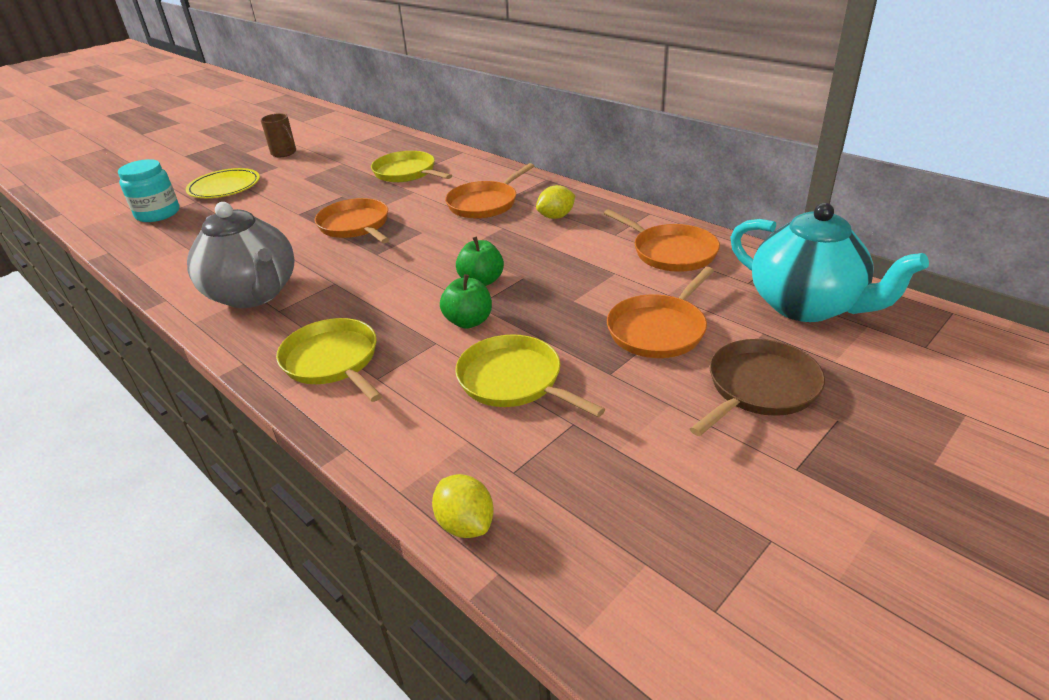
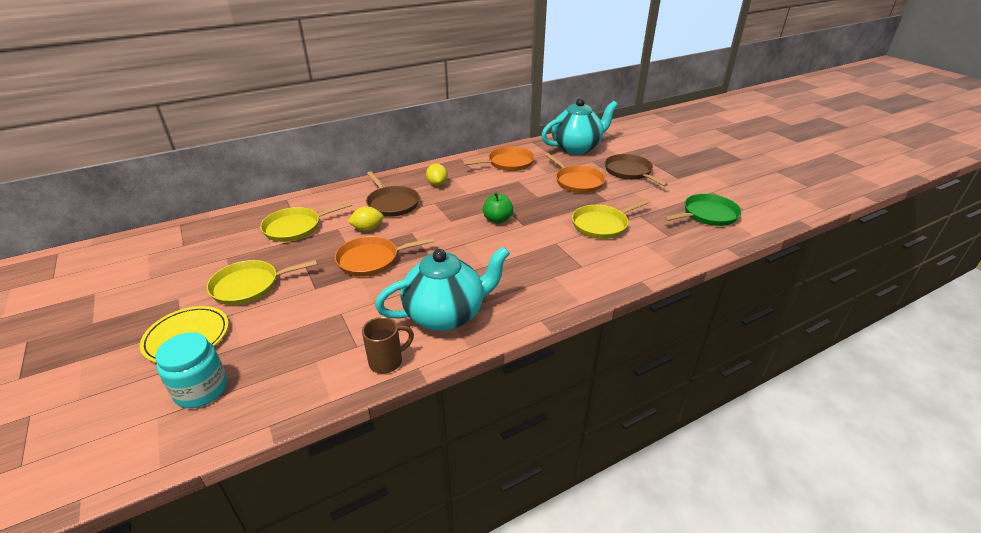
camera: 75 degrees left, 0 degrees up
(254, 294) = (446, 315): grey teapot -> turquoise teapot
(284, 153) = (143, 293): brown mug -> brown mug (387, 361)
(333, 361) = (557, 281): yellow pan -> yellow pan (249, 286)
(465, 524) = (699, 252): yellow lemon -> yellow lemon (367, 229)
(468, 321) = (540, 230): green apple -> none
(485, 203) = (392, 203): orange pan -> brown pan
(637, 532) = (707, 214): none -> green pan

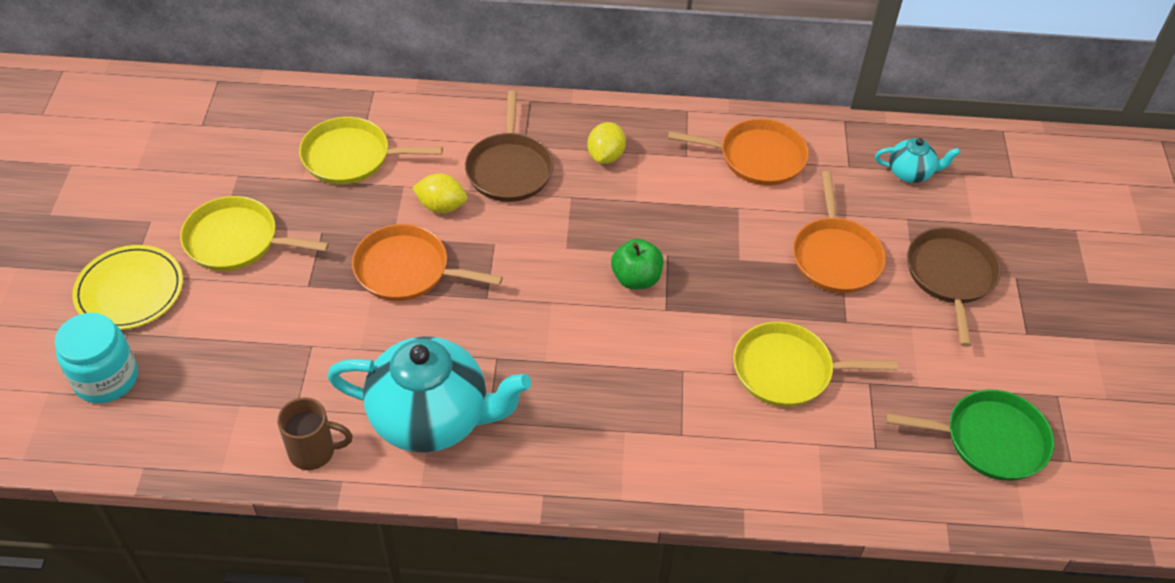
camera: 30 degrees right, 15 degrees up
(576, 148) = (910, 173): turquoise teapot -> turquoise teapot, size x0.47

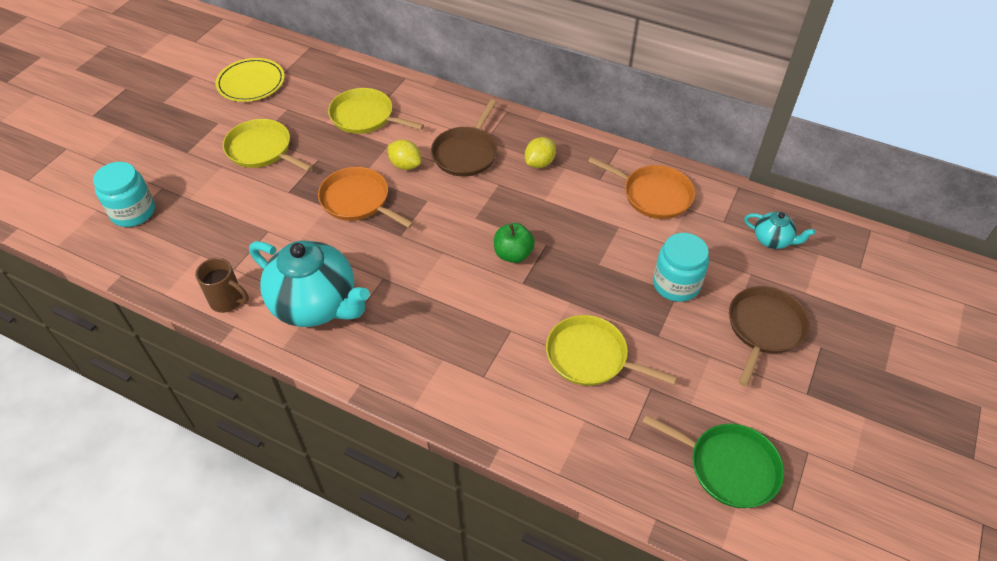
camera: 25 degrees right, 0 degrees up
(130, 291) = (180, 162): yellow plate -> yellow plate (251, 83)
(835, 256) = (676, 284): orange pan -> turquoise jar

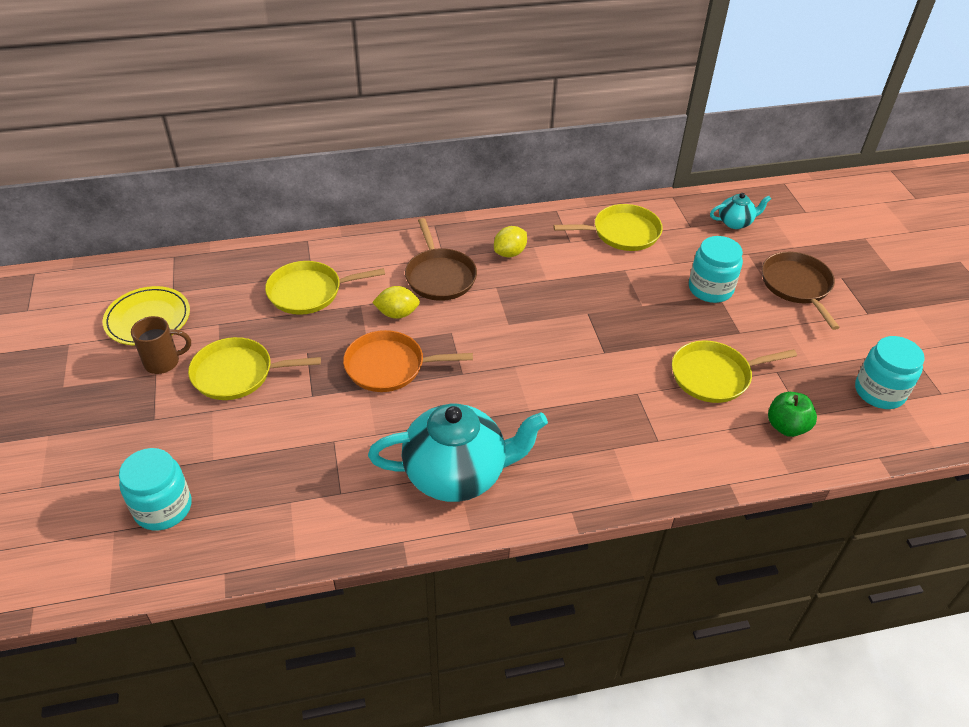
camera: 40 degrees left, 5 degrees down
(228, 301) = (369, 524): brown mug -> brown mug (163, 362)
(513, 254) = (572, 335): green apple -> green apple (786, 426)
(539, 163) = (510, 253): yellow lemon -> yellow lemon turned 45 degrees clockwise
(653, 195) = (622, 233): orange pan -> yellow pan
(728, 467) = (879, 392): green pan -> turquoise jar

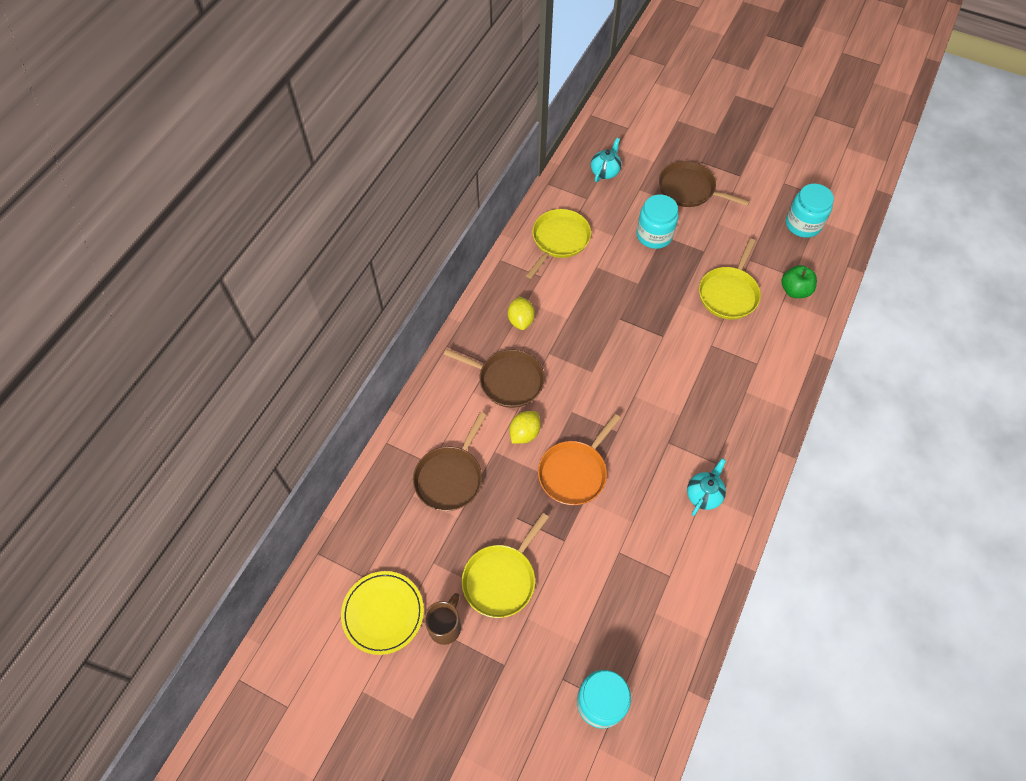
camera: 50 degrees left, 15 degrees up
(309, 292) = (450, 477): yellow pan -> brown pan
(457, 474) = (703, 494): turquoise teapot -> turquoise teapot, size x0.47

